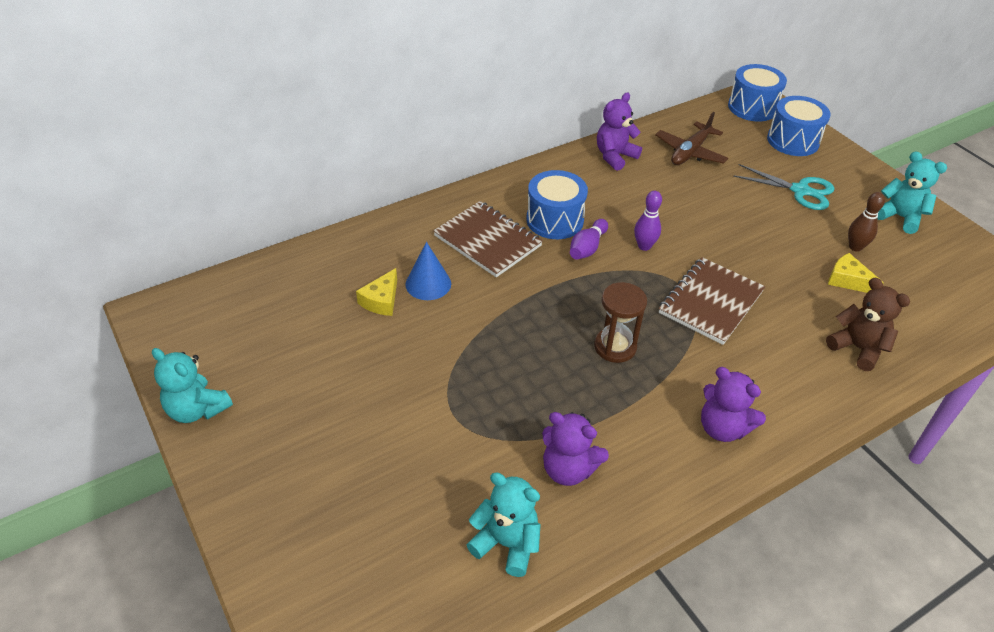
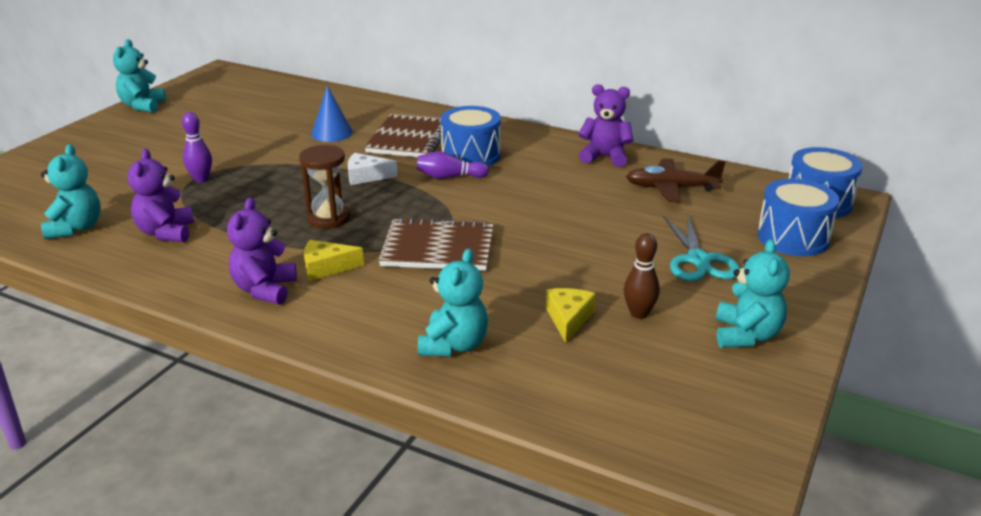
camera: 60 degrees right, 15 degrees down
(381, 300) = (296, 124): yellow cheese -> yellow cheese (326, 267)
(547, 295) = (366, 176): none -> white cheese
(644, 246) = (484, 200): purple bowling pin -> purple bowling pin (201, 179)
(857, 348) = (454, 345): brown teddy bear -> turquoise teddy bear

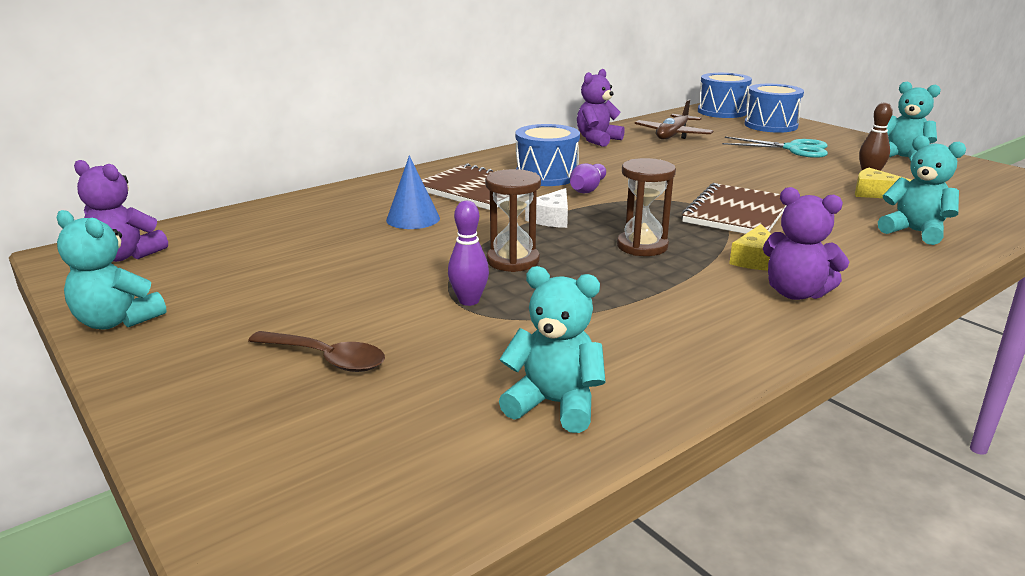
camera: 65 degrees left, 5 degrees down
(114, 161) = (326, 359): none -> brown spoon
(166, 233) = (618, 336): purple teddy bear -> purple teddy bear (126, 256)
(273, 179) = (513, 261): none -> brown hourglass

